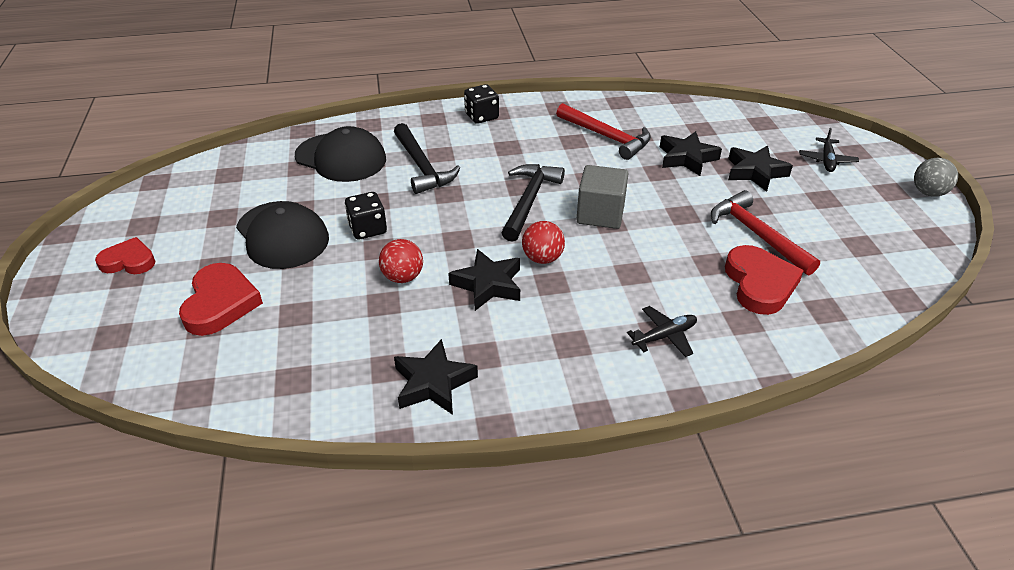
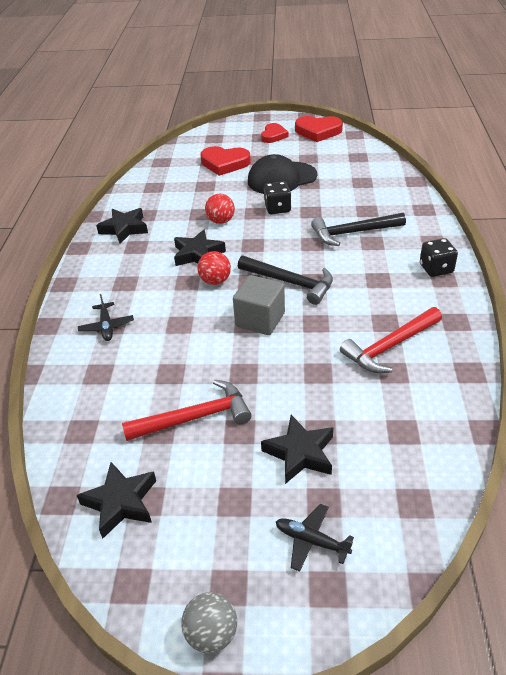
camera: 105 degrees right, 0 degrees up
(341, 158) = (372, 197): black cap -> none
(686, 158) = (339, 400): black star -> black star (121, 502)
(759, 284) = (131, 397): red heart -> red heart (318, 131)

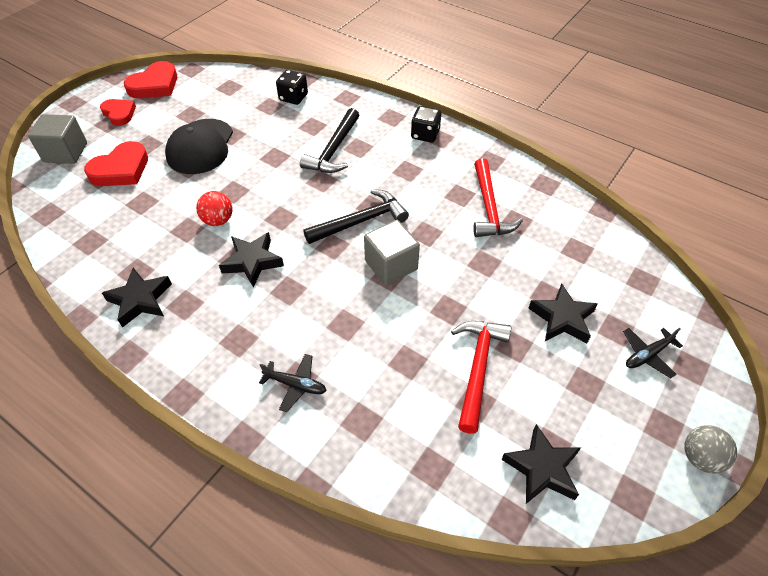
camera: 60 degrees left, 10 degrees up
(215, 281) = (307, 269): red ball -> none
(217, 139) = (65, 152): none -> grey cube
(277, 208) = (245, 174): black dice -> black dice (293, 97)

